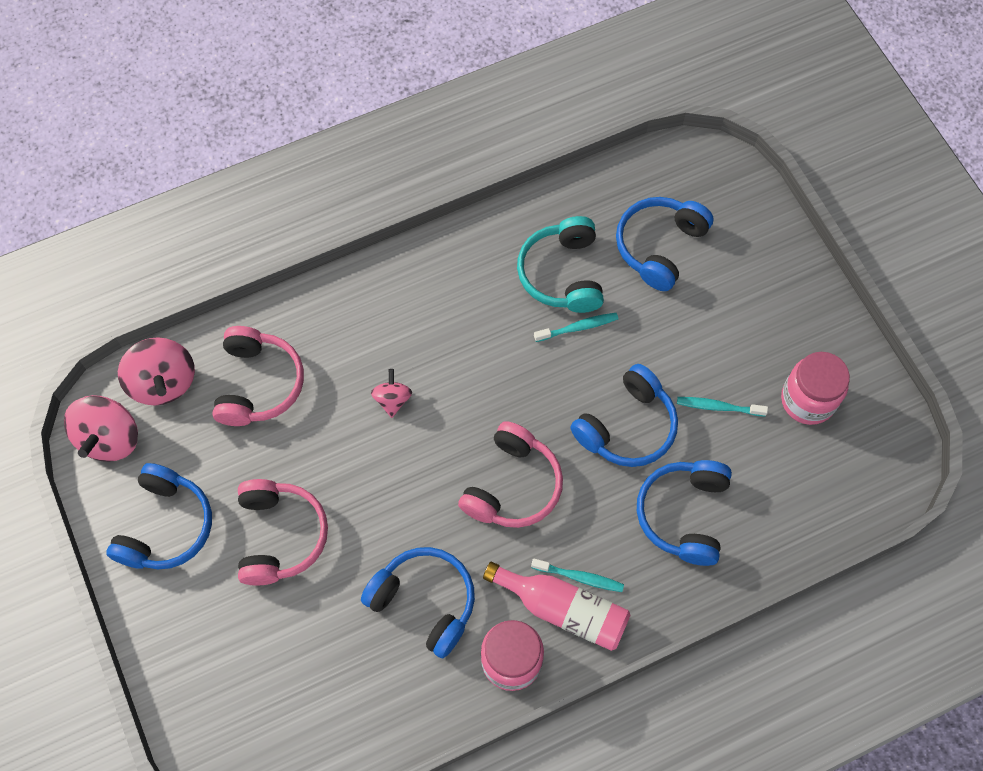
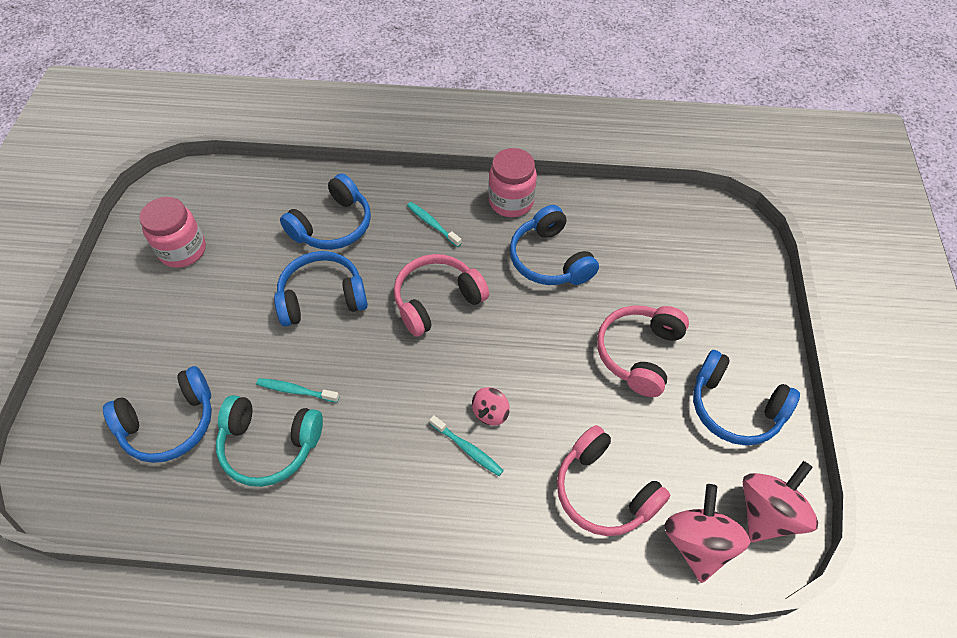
camera: 150 degrees left, 10 degrees down
(166, 526) = (734, 407): blue headphones -> blue headphones turned 105 degrees counterclockwise
(258, 384) = (604, 491): pink headphones -> pink headphones turned 75 degrees counterclockwise
(562, 274) = (270, 445): turquoise headphones -> turquoise headphones turned 75 degrees clockwise
(563, 610) = (457, 212): pink bottle -> none
(719, 407) = (246, 277): turquoise toothbrush -> turquoise toothbrush (467, 448)

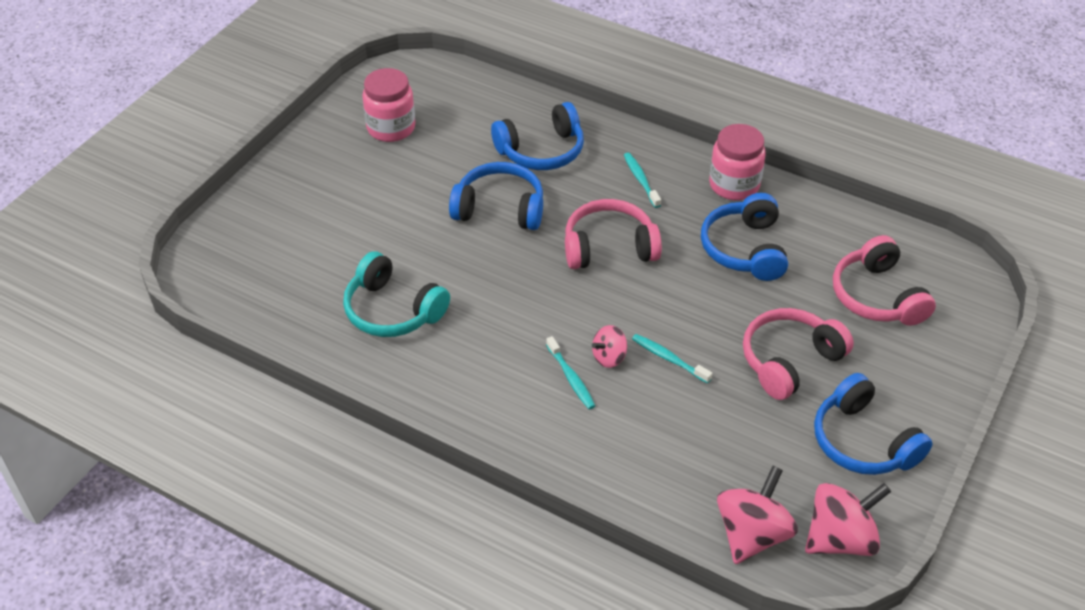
camera: 25 degrees right, 10 degrees down
(170, 423) = (315, 263): blue headphones -> none
(296, 391) = (437, 276): turquoise toothbrush -> turquoise toothbrush (669, 359)
(604, 491) = (683, 459): pink headphones -> pink headphones (877, 296)

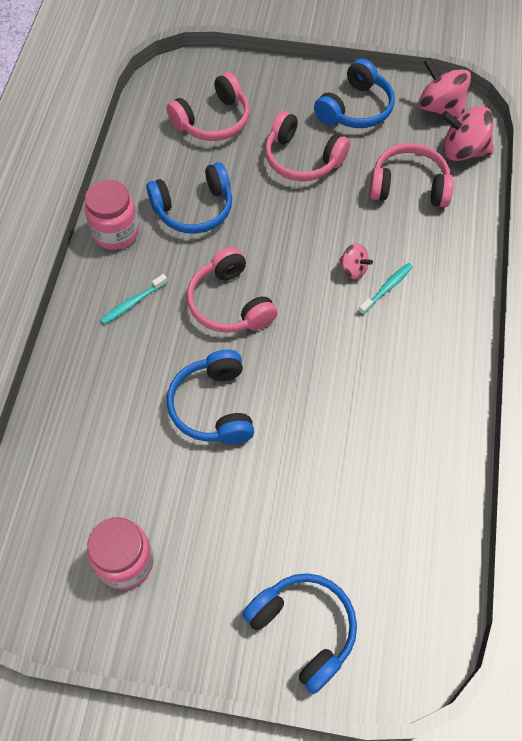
camera: 110 degrees left, 15 degrees up
(393, 310) = (380, 448): turquoise headphones -> none
(541, 151) = (117, 398): blue headphones -> blue headphones (304, 629)
(669, 359) = (336, 230): turquoise toothbrush -> none
(711, 451) = (409, 186): none -> pink headphones

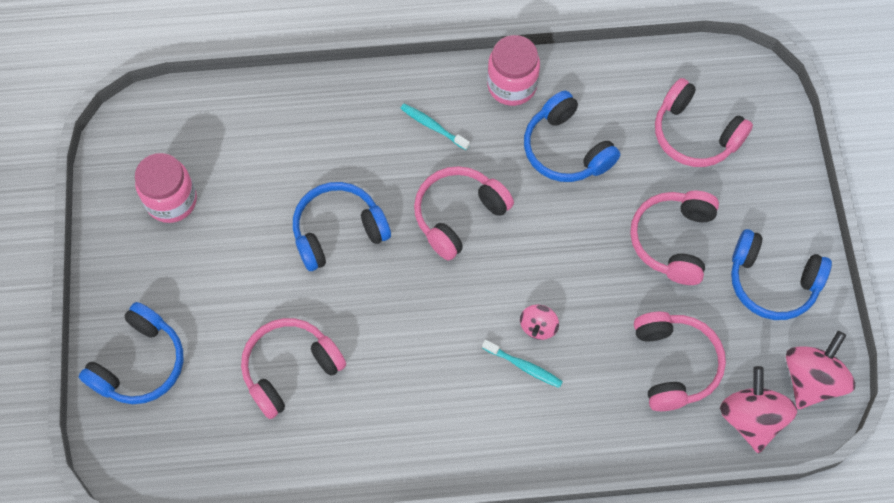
camera: 75 degrees right, 5 degrees up
(345, 480) = (290, 369): none -> pink headphones

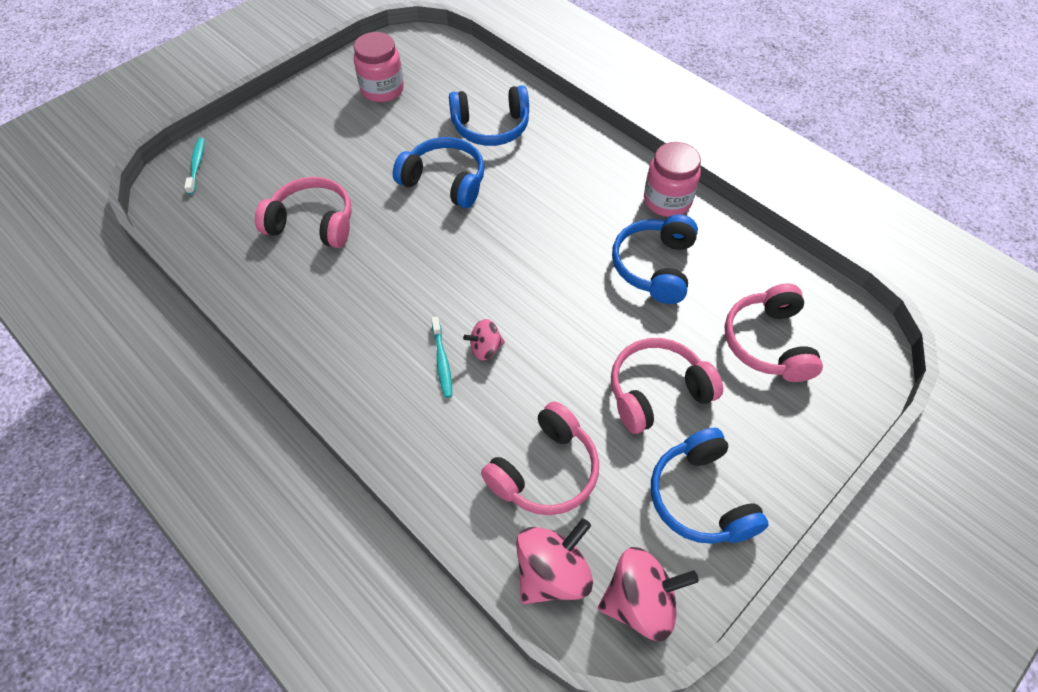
camera: 50 degrees right, 10 degrees down
(140, 363) = (249, 147): blue headphones -> blue headphones (491, 127)
(433, 127) = (582, 179): turquoise toothbrush -> turquoise toothbrush (196, 166)
(458, 215) = (528, 238): pink headphones -> none

